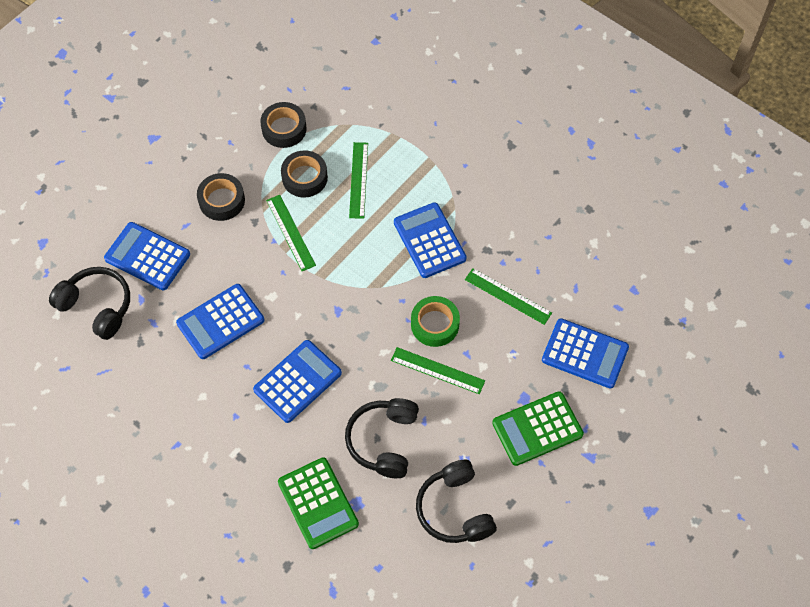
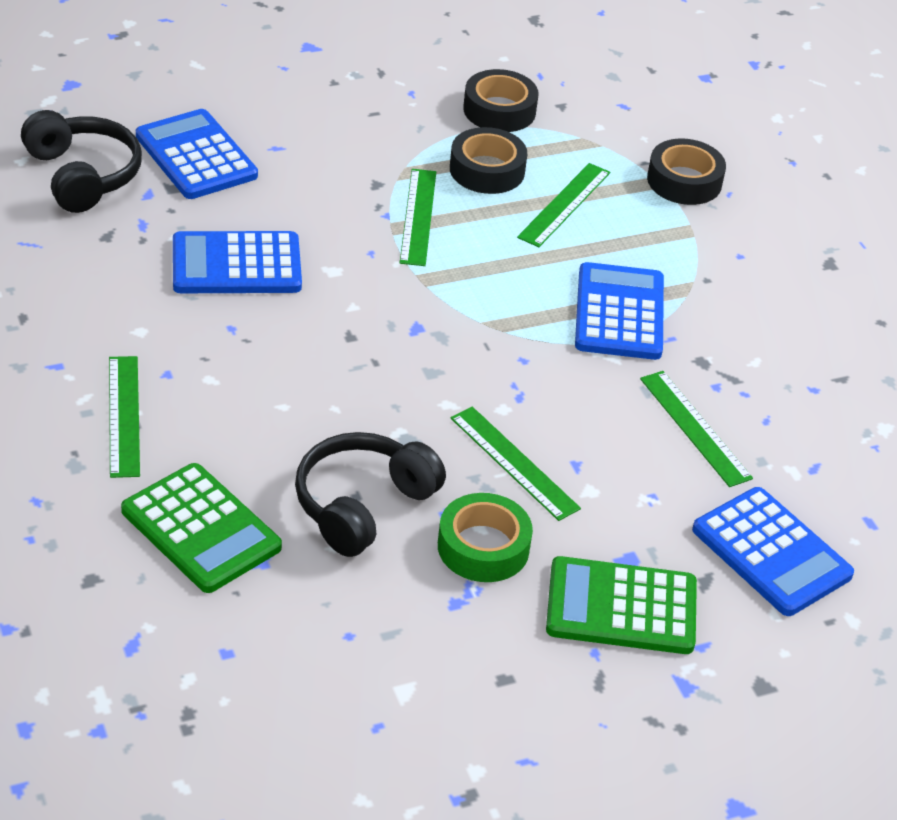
camera: 25 degrees right, 20 degrees down
(222, 200) = (349, 144): black tape -> black tape (684, 181)
(233, 456) = (124, 415): none -> green ruler
(297, 381) = (290, 378): blue calculator -> none
(318, 503) = (201, 529): green calculator -> green calculator turned 45 degrees counterclockwise
(435, 324) = (552, 408): green tape -> green tape (483, 547)
(455, 509) = (407, 641): black headphones -> none

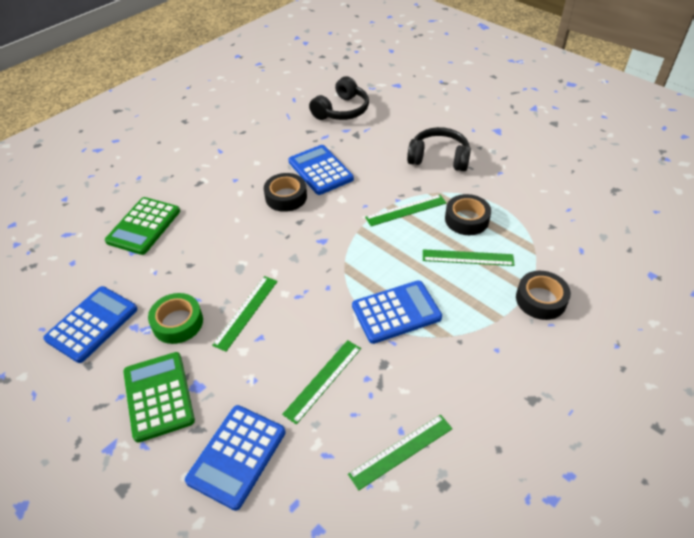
camera: 70 degrees right, 5 degrees up
(124, 415) = (201, 179): green ruler -> green ruler (401, 451)
(196, 156) = (383, 132): blue calculator -> blue calculator (92, 324)
(362, 505) = (185, 269): black headphones -> black headphones (439, 158)
(499, 110) = (521, 206): black tape -> black tape (286, 197)

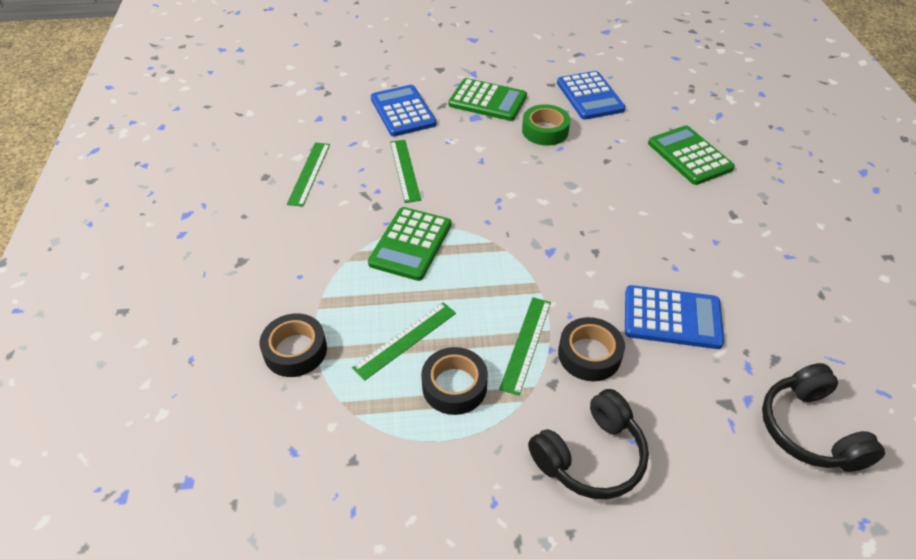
camera: 130 degrees right, 0 degrees up
(246, 312) = (515, 165): green ruler -> none
(286, 197) = (647, 263): black tape -> black tape (589, 354)
(396, 312) = (411, 244): blue calculator -> green calculator

